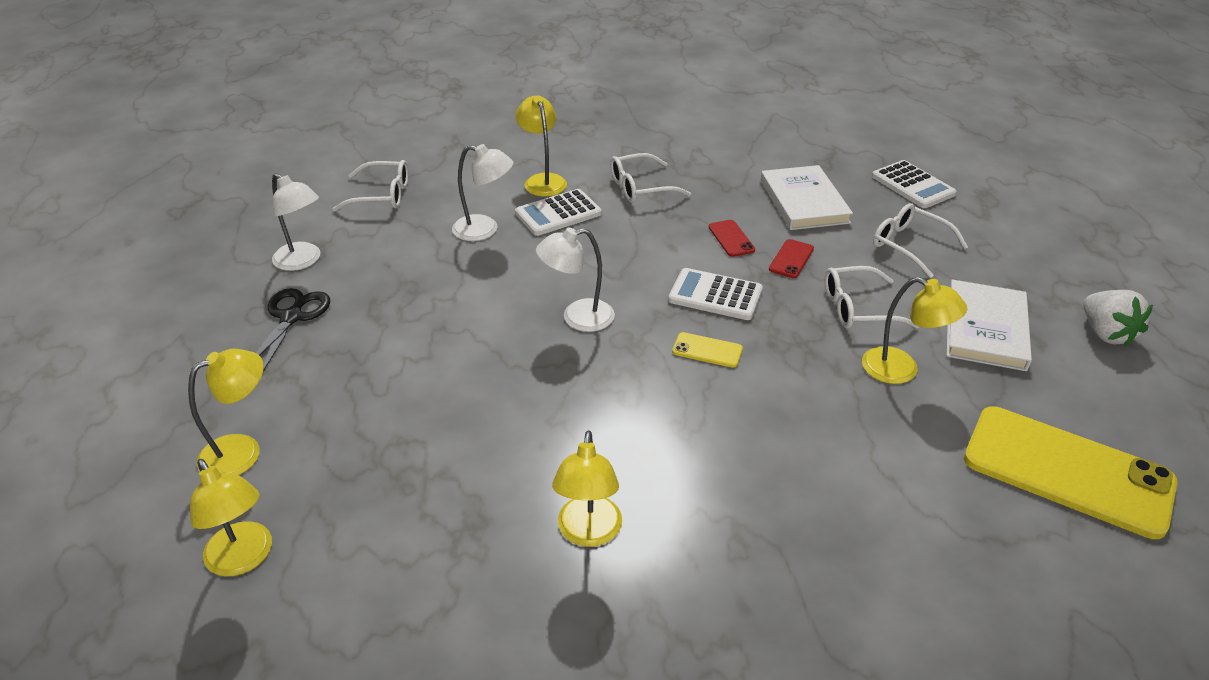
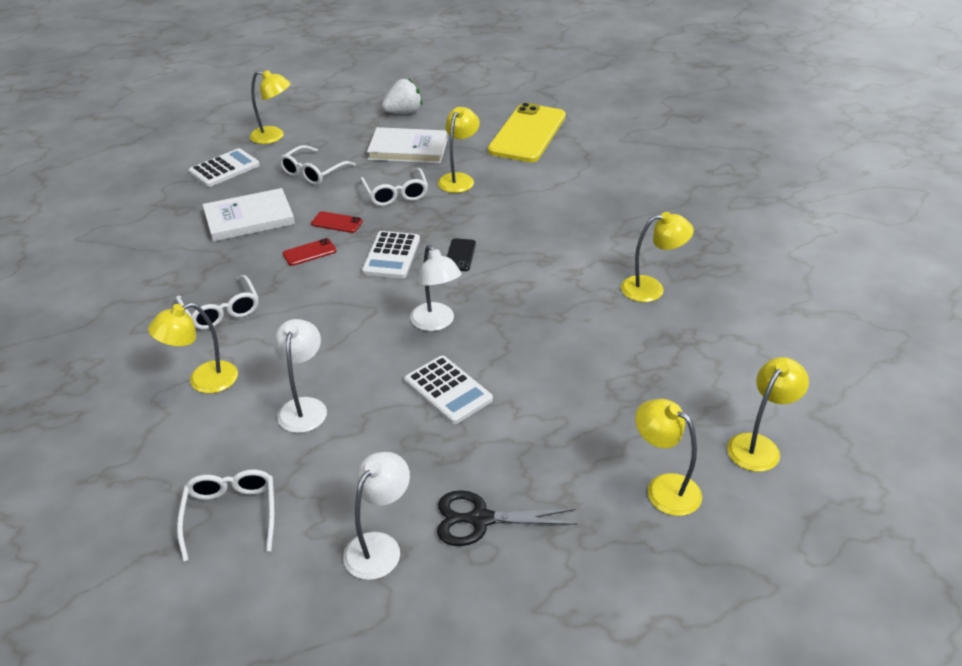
camera: 100 degrees left, 0 degrees up
(558, 213) = (271, 359): white calculator -> white calculator (448, 390)
(707, 350) = (460, 255): yellow phone -> black phone
(999, 218) = (274, 137): none -> yellow lamp

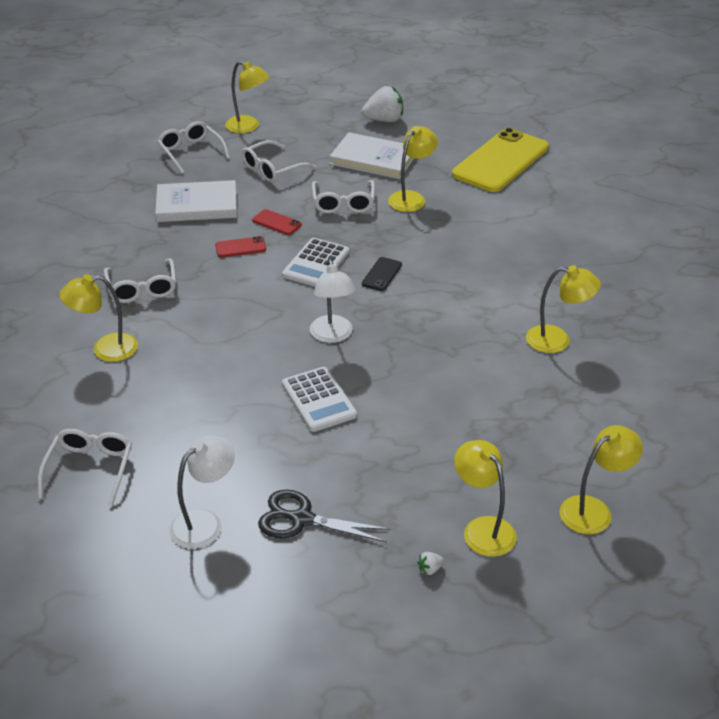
camera: 15 degrees right, 0 degrees up
(224, 169) = (191, 152): white calculator -> white glasses
(304, 407) = (184, 389): white lamp -> none
(631, 543) = (430, 569): none -> white strawberry

